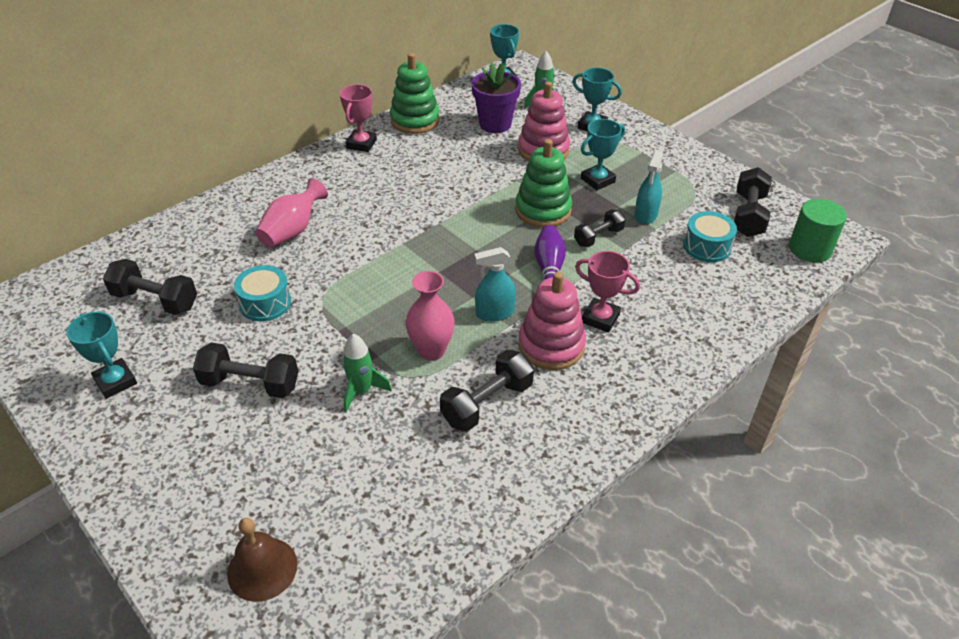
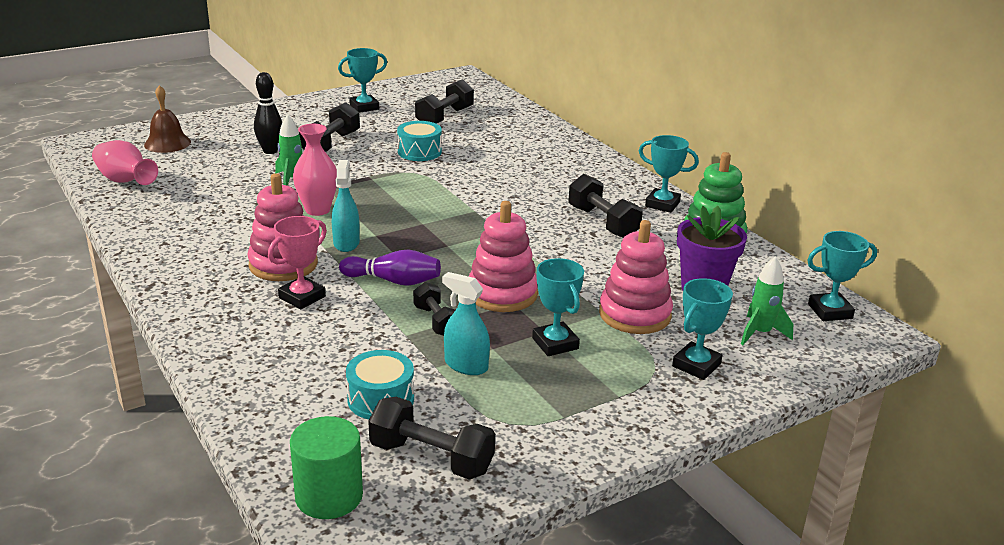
camera: 100 degrees right, 15 degrees down
(278, 438) = (270, 151): none -> black bowling pin
(292, 231) = (514, 165): pink vase -> pink vase (125, 181)
(361, 144) = (662, 204): pink trophy -> turquoise trophy
(487, 403) = (239, 226): black dumbbell -> black dumbbell (603, 222)
(543, 210) = (502, 294): green stacking toy -> pink stacking toy

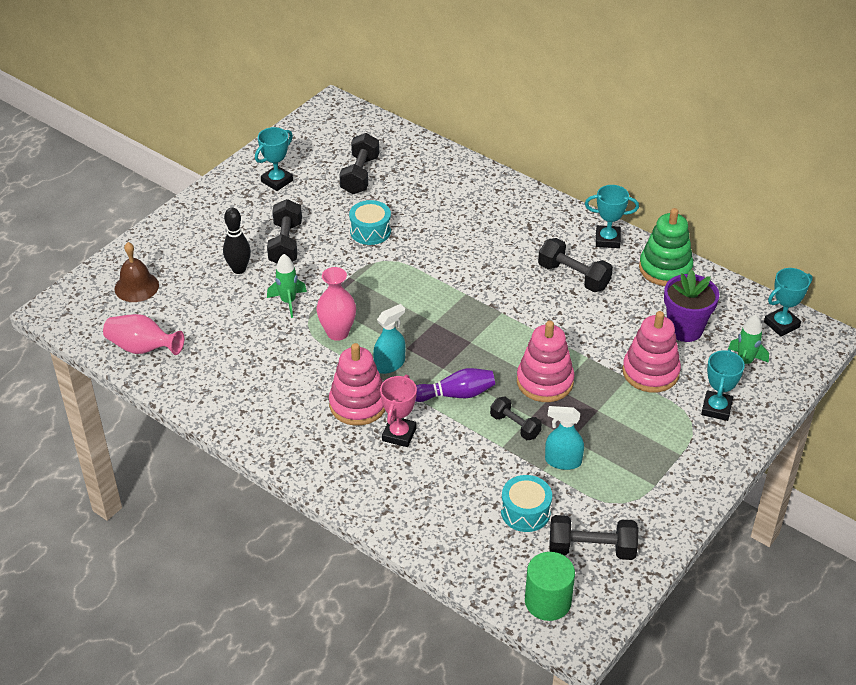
camera: 20 degrees left, 15 degrees up
(346, 243) = (389, 364): turquoise spray bottle -> turquoise spray bottle turned 75 degrees clockwise
(555, 343) = (611, 420): turquoise trophy -> none

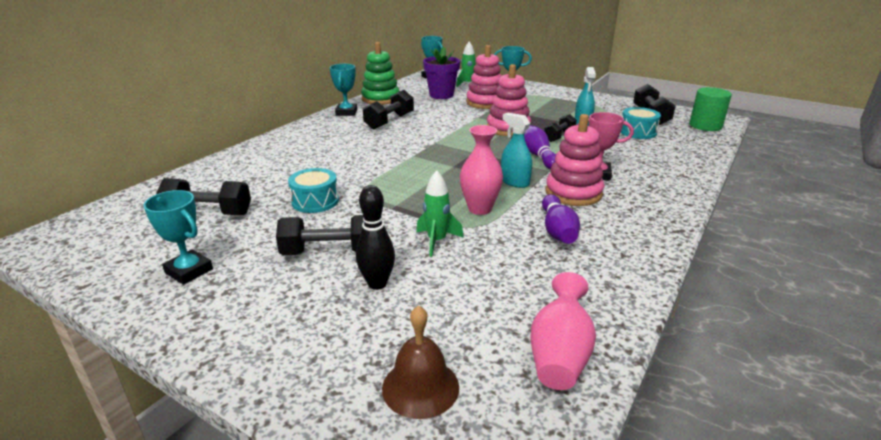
camera: 95 degrees left, 15 degrees down
(289, 377) = (557, 230): none -> purple bowling pin

